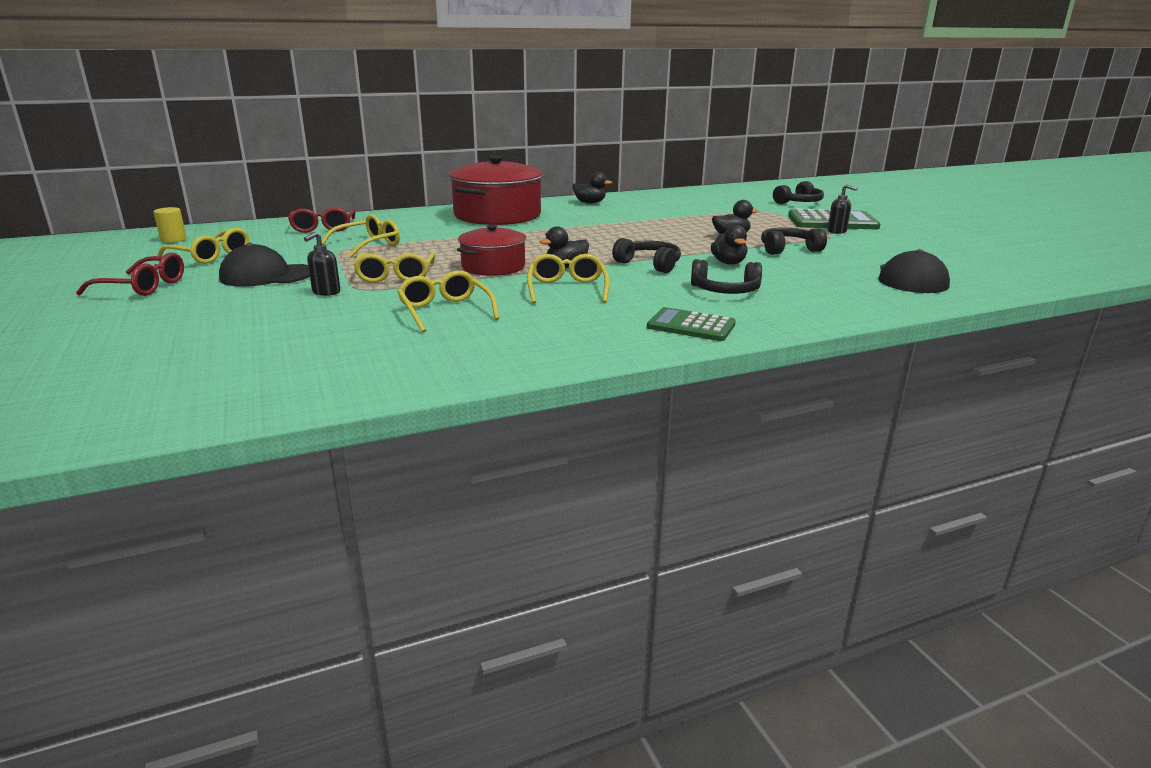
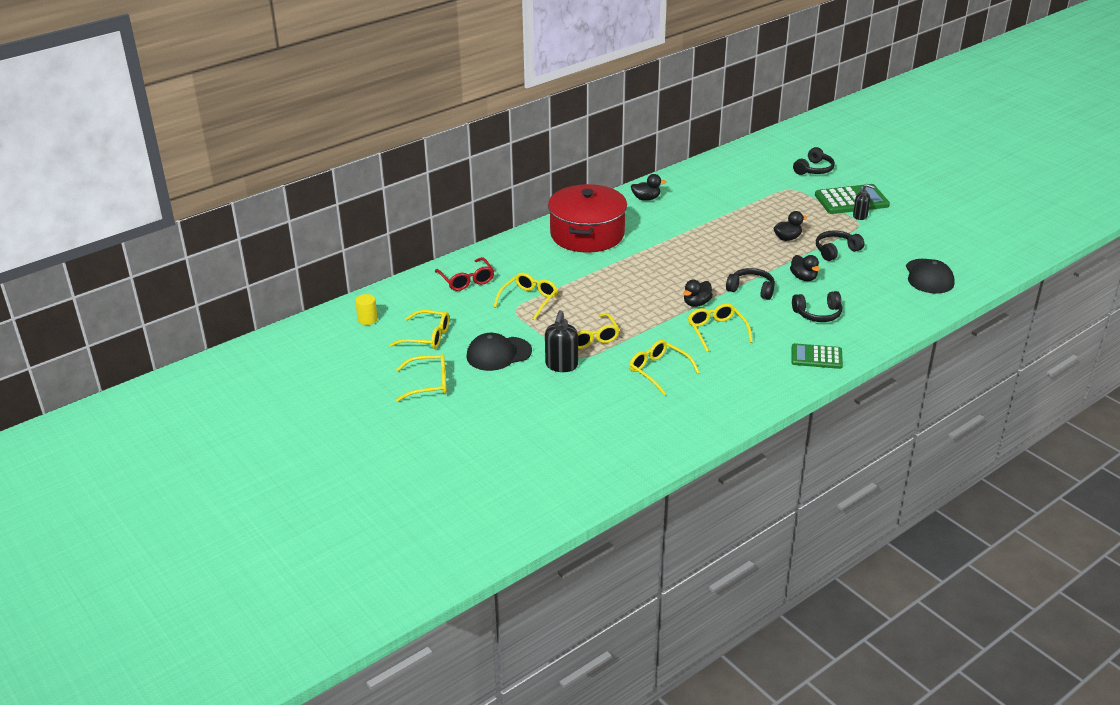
camera: 15 degrees left, 10 degrees up
(143, 287) = (429, 384): red glasses -> yellow glasses
(326, 292) = (561, 365): black soap dispenser -> black soap dispenser, size x1.56
(493, 267) = (646, 313): red pot -> none

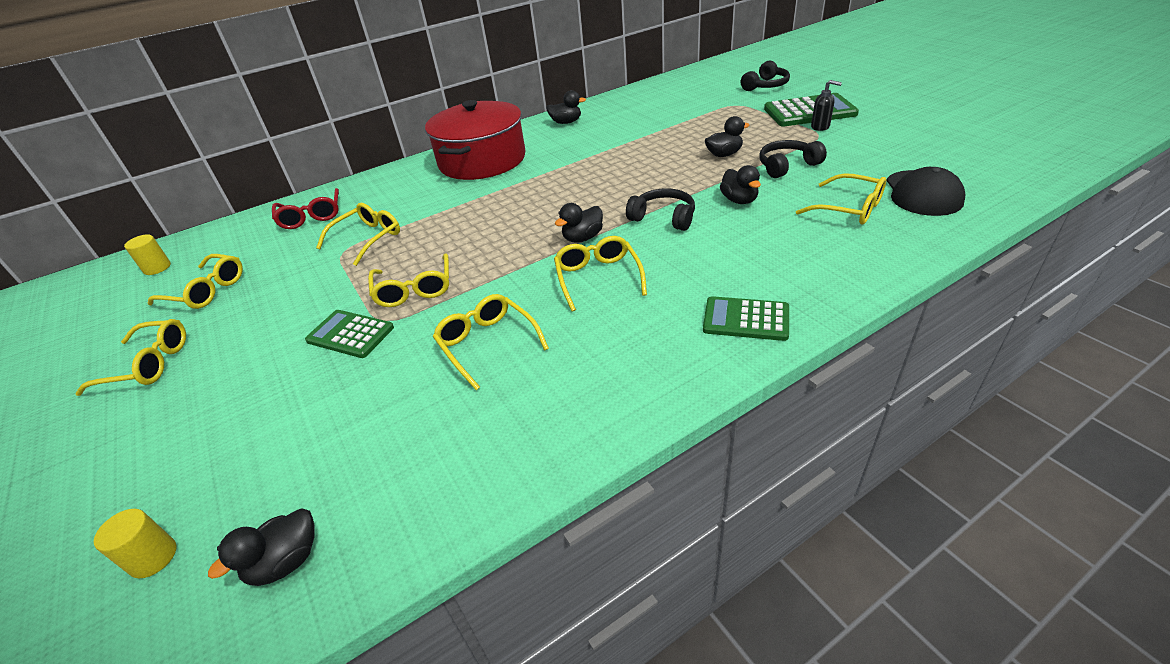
camera: 10 degrees right, 5 degrees up
(498, 354) = (277, 316): black cap -> none
(525, 470) = (153, 557): none -> yellow cylinder
(561, 365) = (350, 334): black soap dispenser -> green calculator
(600, 469) = (286, 562): none -> black duck
(818, 314) = (755, 250): black headphones -> none
(879, 287) = (849, 209): none -> yellow glasses

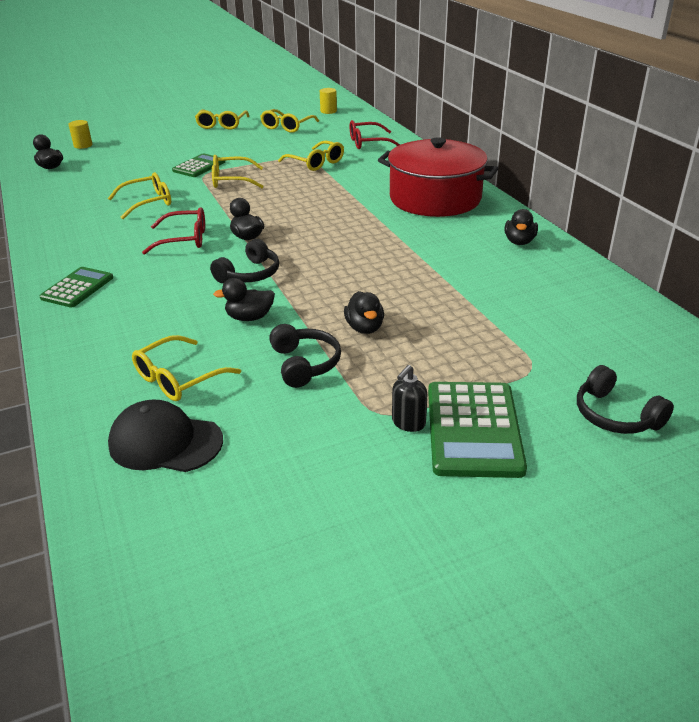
camera: 95 degrees right, 5 degrees down
(598, 277) = (184, 239): yellow glasses -> red glasses

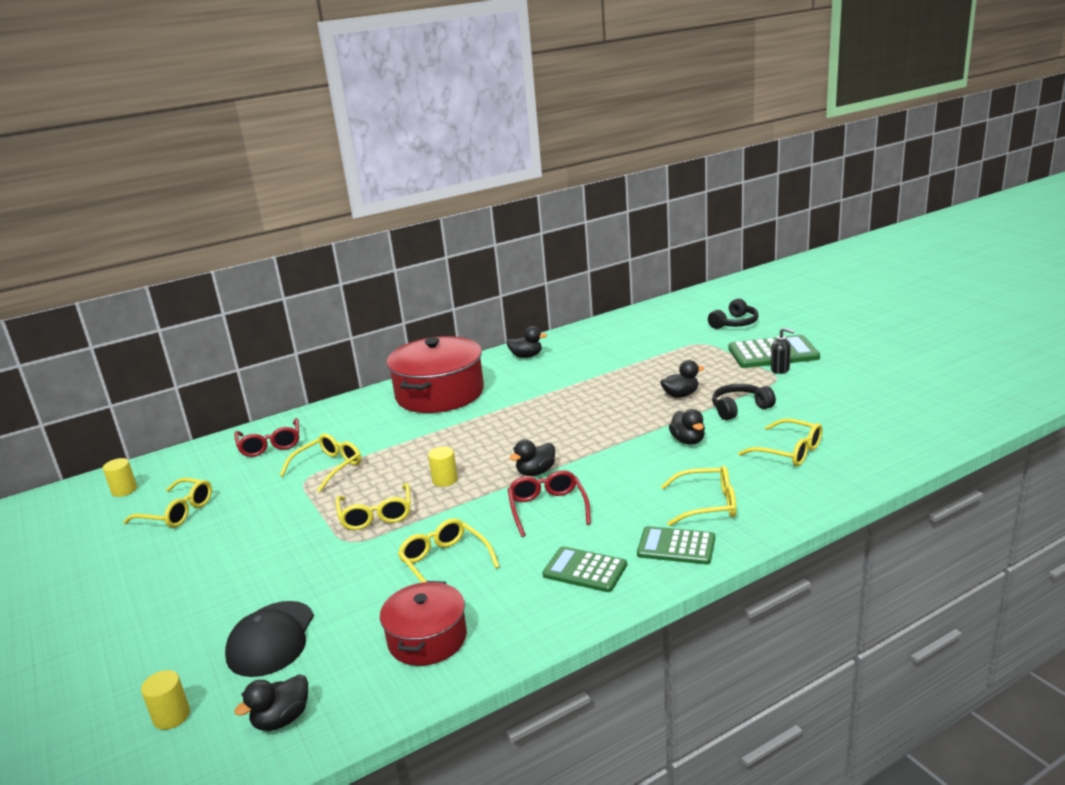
camera: 95 degrees left, 10 degrees down
(73, 198) = (427, 638): none -> red pot
(165, 442) = (861, 439): black cap -> black cap (271, 639)
(199, 166) = (319, 552): green calculator -> green calculator (585, 570)
(222, 125) = (135, 574): yellow glasses -> yellow glasses (708, 504)
(249, 274) = (614, 455): black headphones -> none
(263, 202) = (445, 480): none -> yellow cylinder

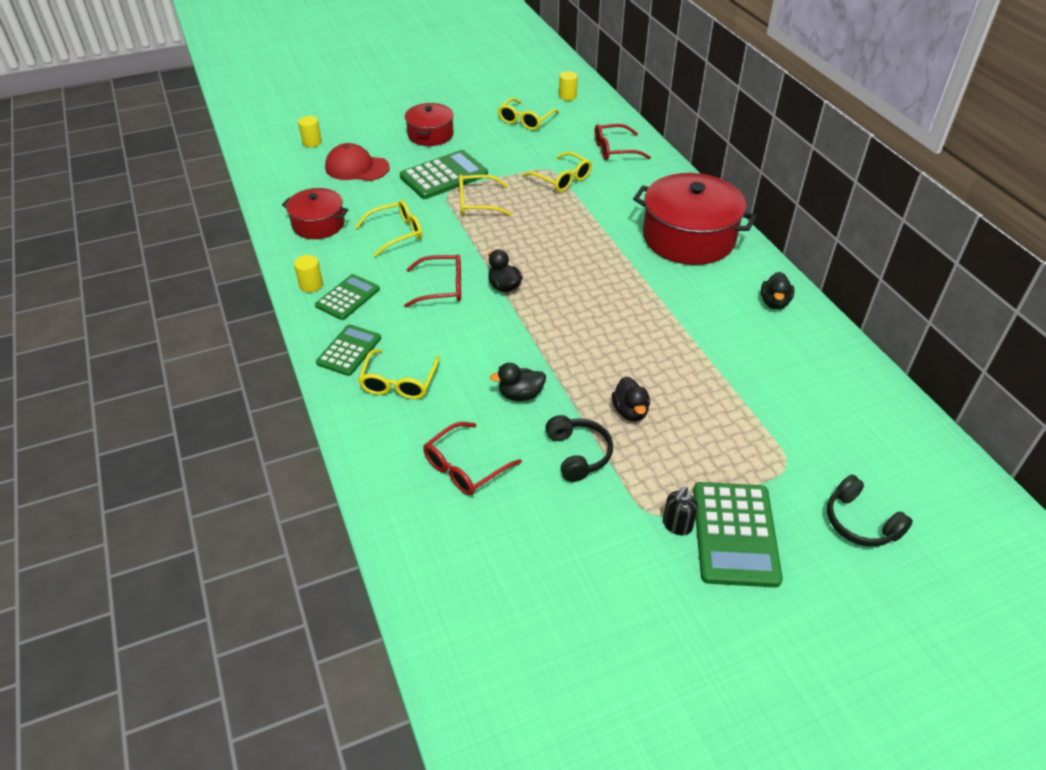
camera: 95 degrees right, 20 degrees up
(190, 586) = (430, 135): none -> red pot
(271, 639) = (357, 168): black cap -> red cap
(282, 719) = (284, 176): black duck -> none
(308, 552) = (444, 176): none -> green calculator
(445, 480) = (514, 236): yellow cylinder -> yellow cylinder (311, 285)
(789, 451) = (464, 467): yellow glasses -> red glasses

